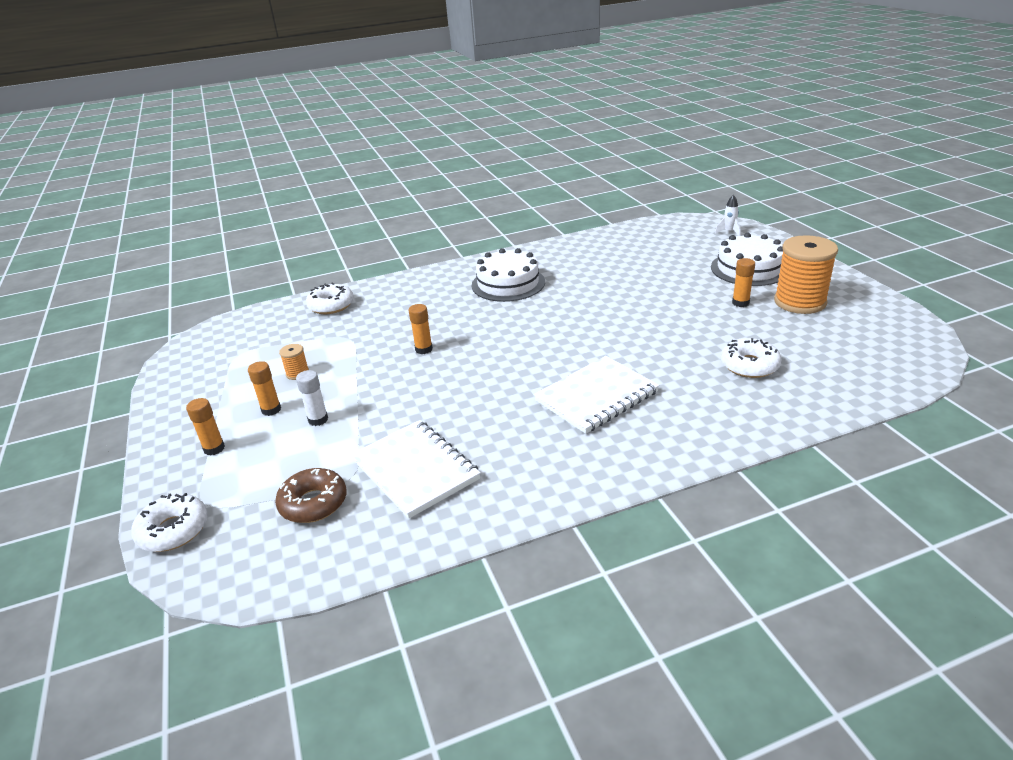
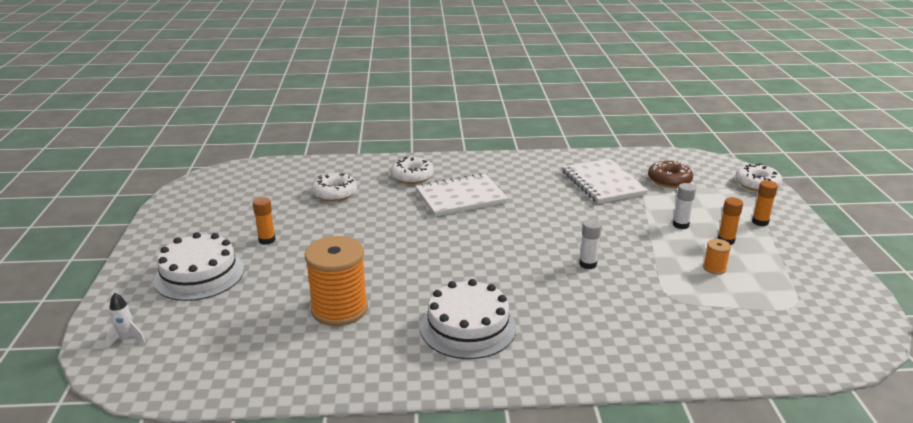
camera: 165 degrees left, 5 degrees down
(331, 305) = (704, 352): white donut -> white donut (412, 176)
(424, 349) = (588, 264): orange glue stick -> white glue stick
(800, 302) = (220, 229): orange spool -> orange spool (339, 309)

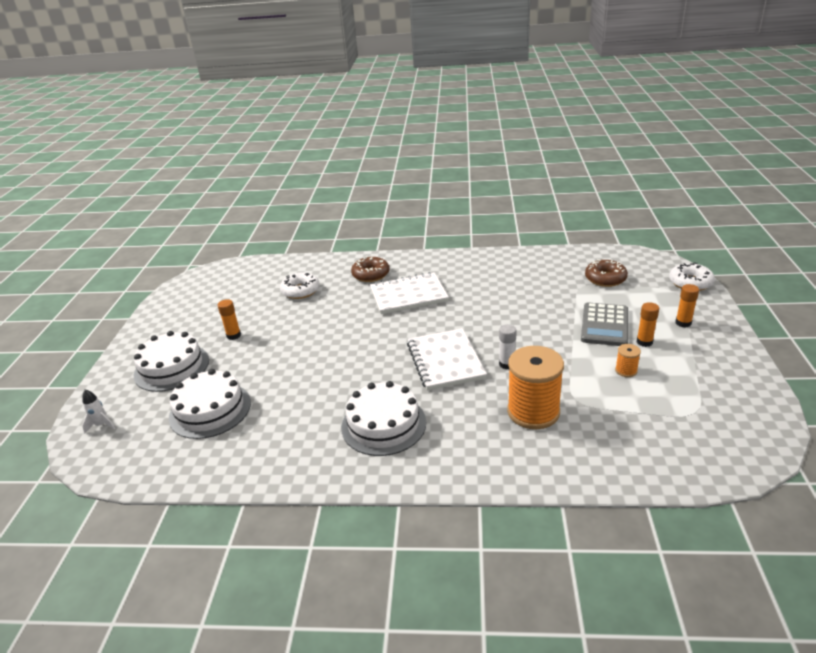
camera: 10 degrees right, 5 degrees up
(259, 318) = (210, 410): none -> white cake
(339, 309) = (278, 403): orange spool -> orange spool (533, 412)
(412, 176) = (371, 274): white donut -> brown donut
(603, 183) = (542, 281): white notebook -> white notebook (445, 361)
(680, 225) = (604, 325): white glue stick -> grey calculator

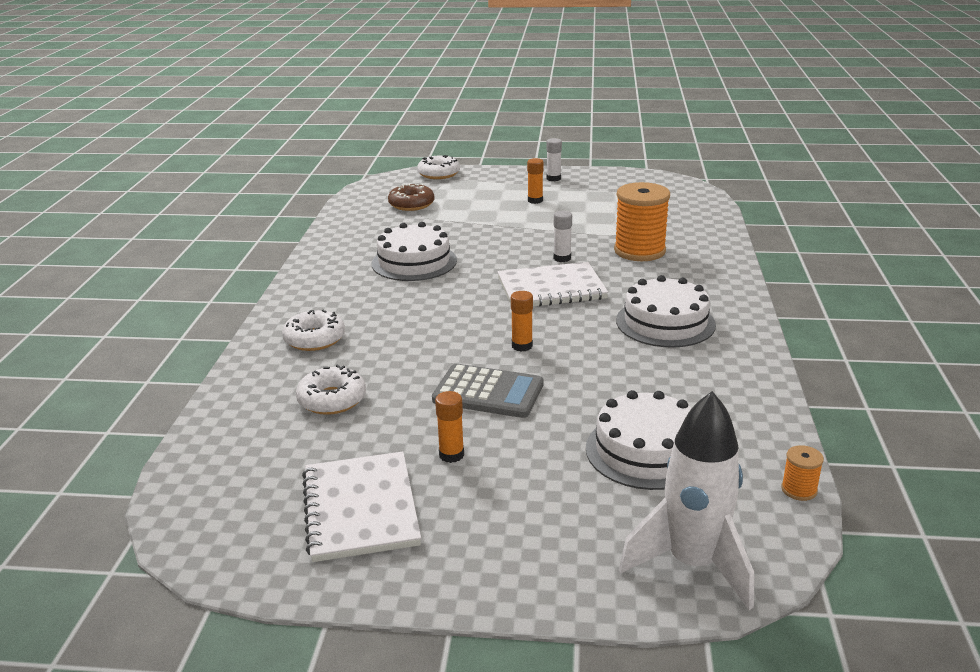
camera: 90 degrees left, 5 degrees down
(101, 425) = (692, 564): white rocket -> white rocket, size x2.48
(171, 367) = (535, 512): white cake -> white cake (414, 262)
(371, 274) = (314, 339): brown donut -> white donut
(408, 295) = (393, 310): white notebook -> white notebook (361, 508)
(604, 325) = (502, 212): grey calculator -> grey calculator (488, 392)
(626, 370) = (579, 211): orange spool -> orange spool (799, 490)
(683, 323) = (508, 184): orange glue stick -> orange glue stick (522, 346)
(717, 350) = (553, 178): none -> white glue stick

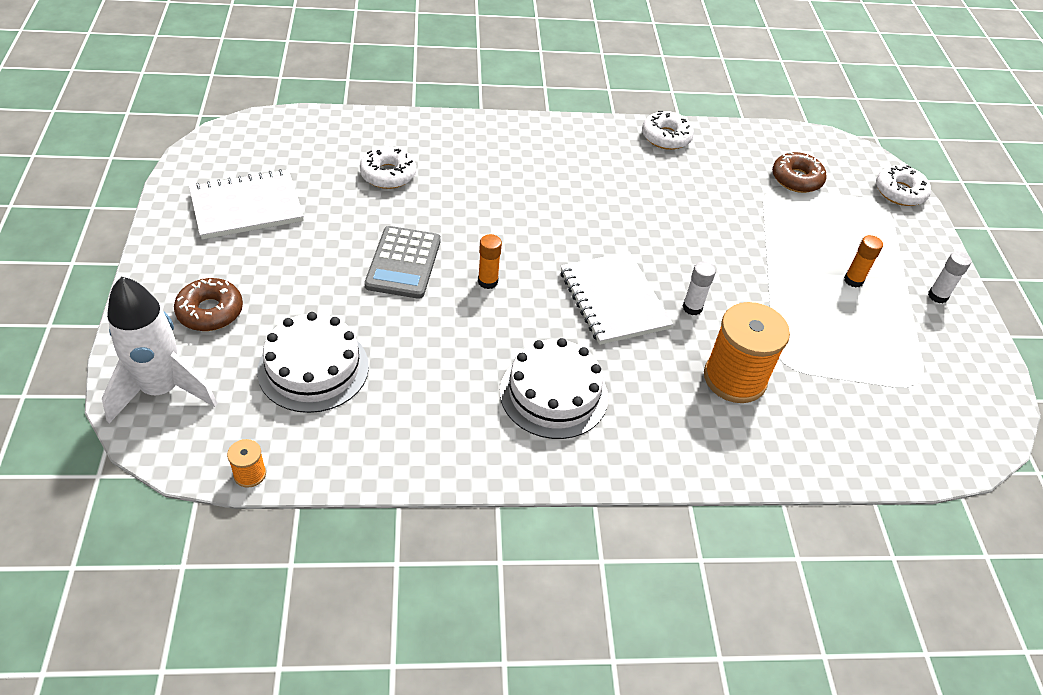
camera: 75 degrees right, 20 degrees up
(314, 339) = (483, 152): white donut -> white donut (666, 137)
(414, 262) = (649, 195): white cake -> none
(451, 455) = (310, 247): orange glue stick -> none
(558, 531) = (210, 311): none -> brown donut

